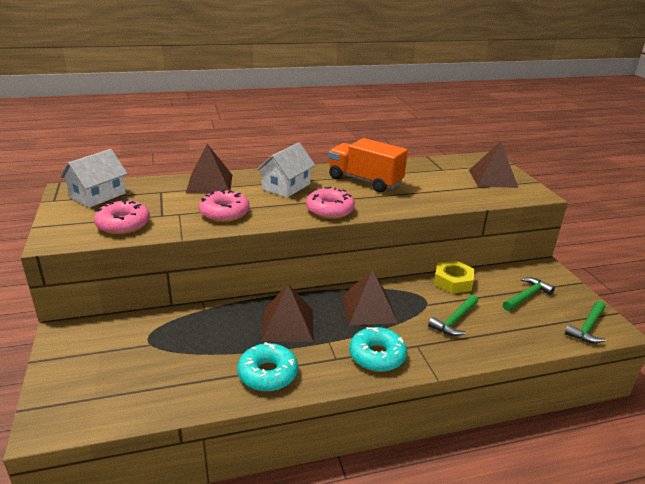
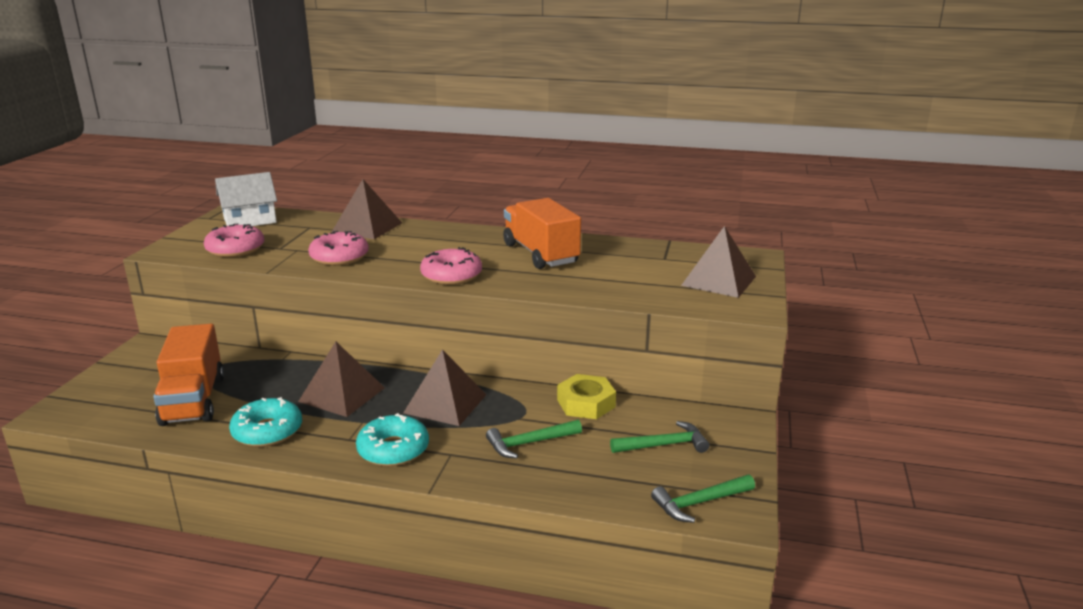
camera: 30 degrees right, 5 degrees down
(171, 368) = (193, 400): none -> orange truck
(286, 186) = (440, 244): white house -> none

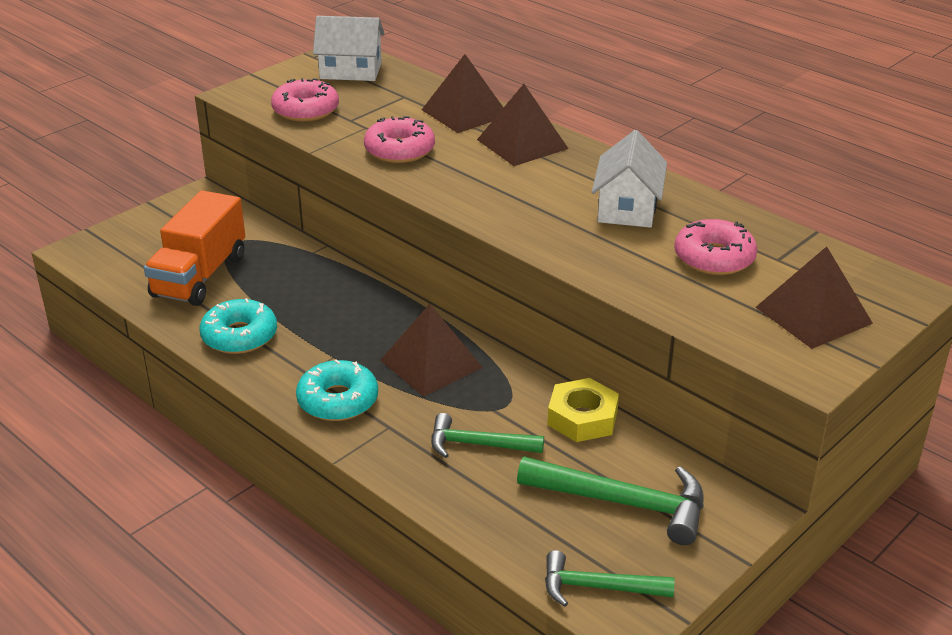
camera: 30 degrees right, 10 degrees up
(342, 394) = (338, 316): brown pyramid -> brown pyramid (522, 144)
(451, 275) = (496, 211): pink donut -> pink donut (714, 258)
(540, 254) = (627, 208): orange truck -> white house
(664, 445) = (624, 503): green hammer -> green hammer, size x1.57

